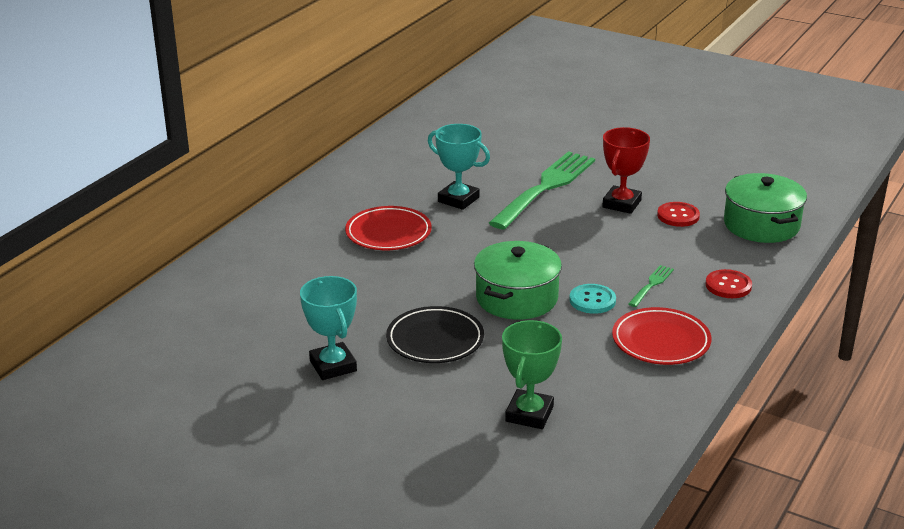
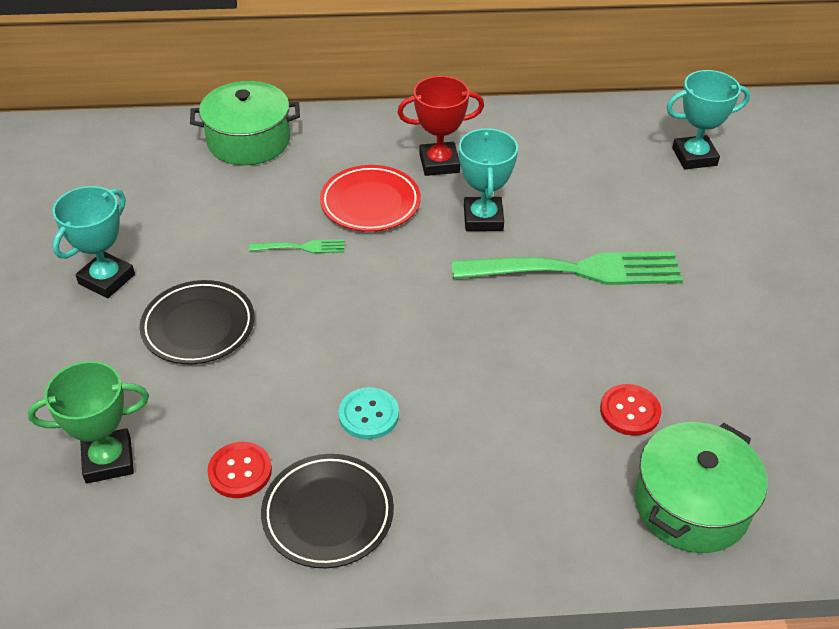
camera: 55 degrees right, 15 degrees up
(491, 113) = (694, 157): none -> turquoise trophy
(517, 298) = (324, 351): green pot -> green pot (249, 141)
(621, 204) = (606, 348): red trophy -> red trophy (439, 163)
(651, 285) = (446, 453): green fork -> green fork (301, 247)
(661, 341) = (328, 514): red plate -> black plate
(728, 285) = (507, 530): red button -> red button (240, 471)

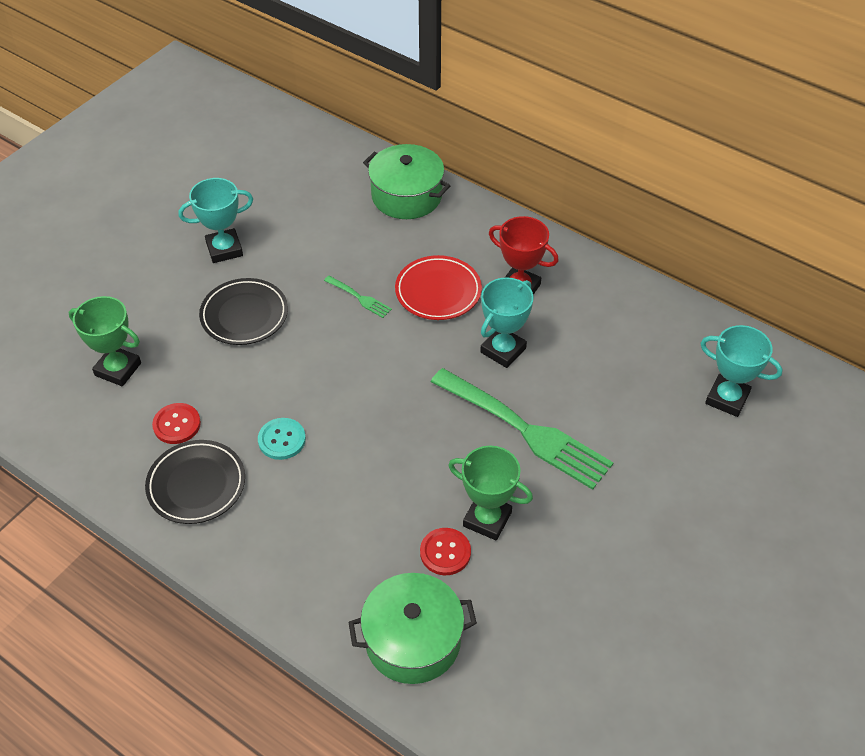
camera: 40 degrees right, 5 degrees up
(630, 360) = (487, 519): none -> green trophy

